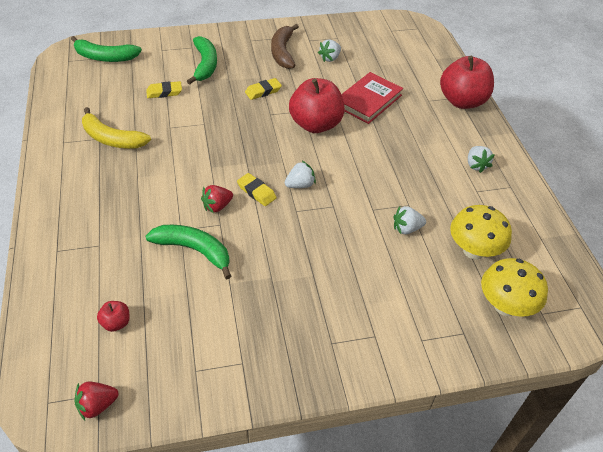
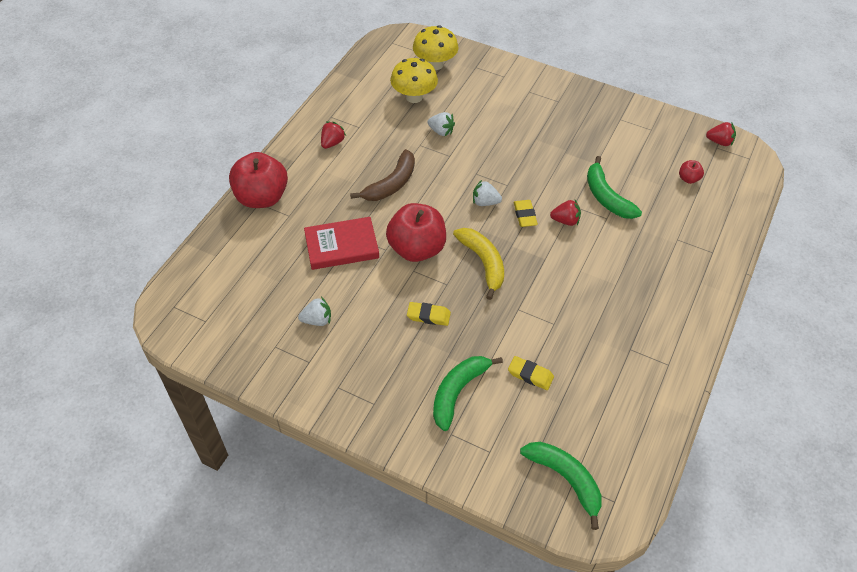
camera: 140 degrees left, 5 degrees up
(112, 139) = (618, 341): yellow banana -> yellow banana (483, 263)
(282, 52) = (357, 360): brown banana -> brown banana (391, 184)
(476, 165) = (332, 143): white strawberry -> red strawberry

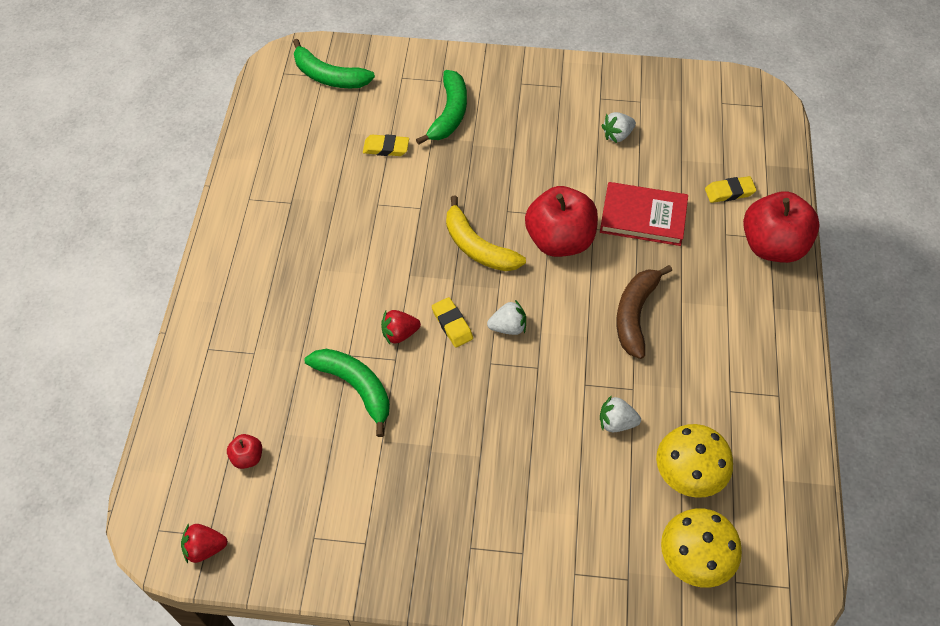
camera: 160 degrees right, 5 degrees up
(332, 143) = (746, 352): red strawberry -> none
(341, 246) = (643, 217): red book -> red book turned 45 degrees clockwise
(428, 316) = (510, 172): yellow eraser -> yellow eraser (729, 192)

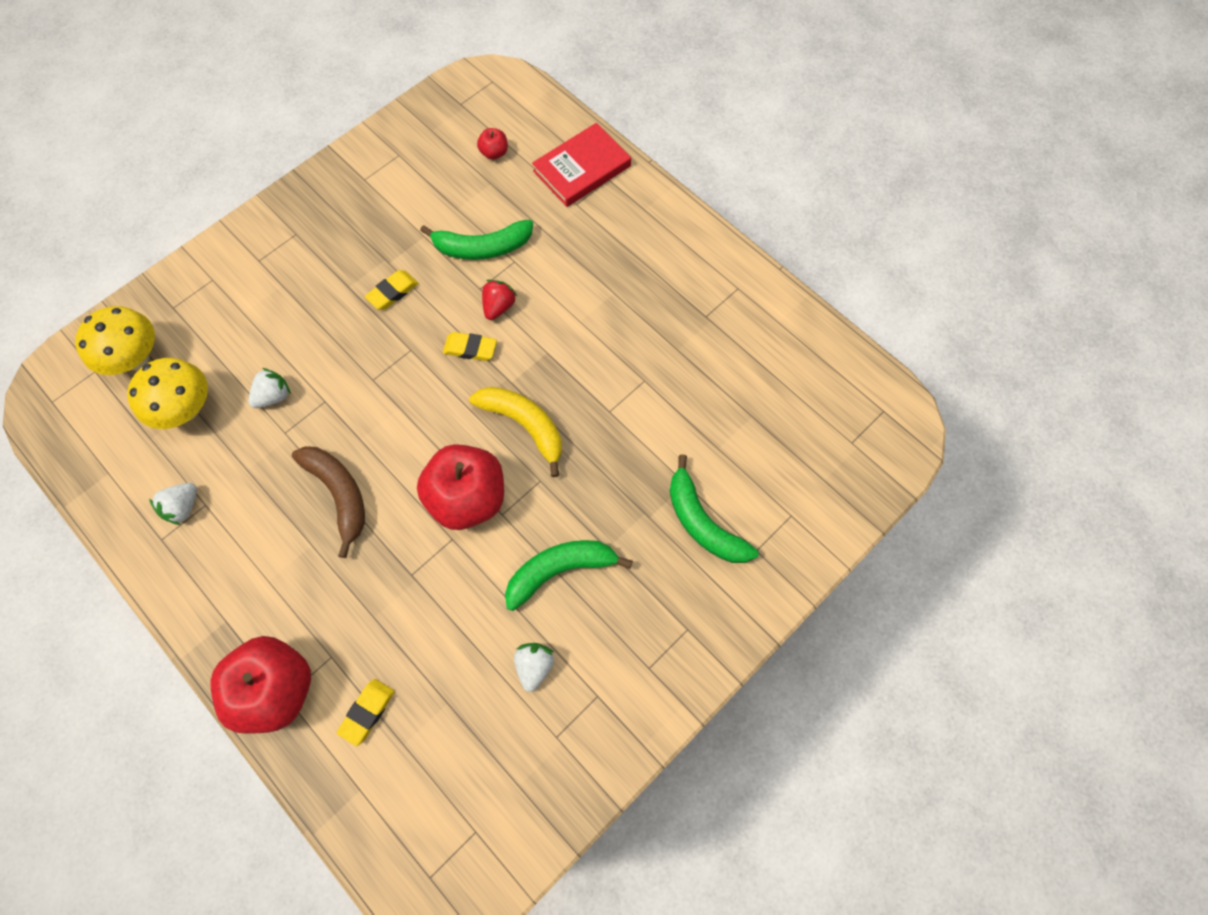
camera: 130 degrees right, 10 degrees up
(205, 548) = (454, 97): red strawberry -> none
(329, 76) = (846, 448): green banana -> green banana (559, 570)
(386, 148) = (705, 433): yellow eraser -> yellow eraser (392, 292)
(478, 247) = (524, 425): yellow banana -> yellow banana turned 45 degrees clockwise
(508, 327) = (427, 387): white strawberry -> white strawberry (183, 507)
(643, 217) = (421, 596): red book -> red book (582, 168)

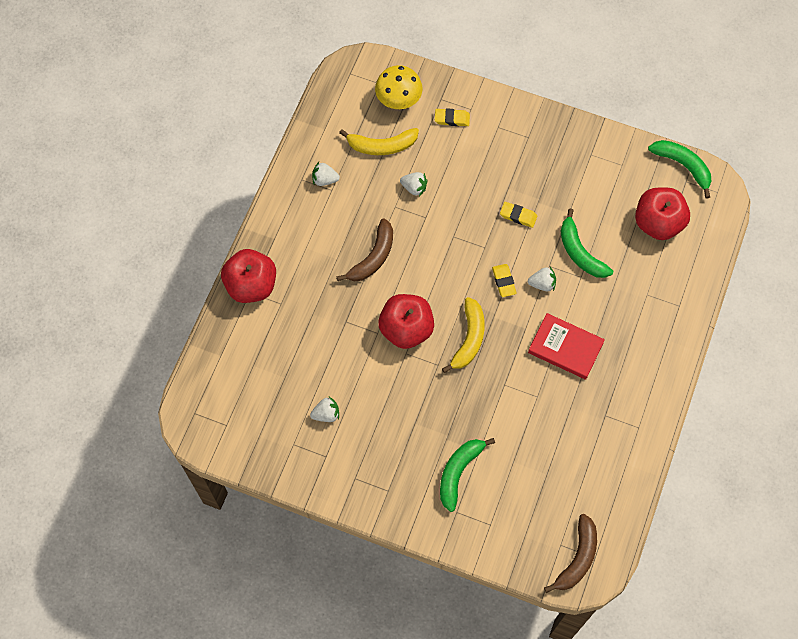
camera: 65 degrees right, 0 degrees up
(186, 409) = (382, 146): yellow mushroom -> yellow banana
(367, 712) = (261, 338): yellow eraser -> yellow eraser (452, 119)
(494, 153) = (658, 223): red apple -> red apple, size x2.33
(499, 306) = (542, 284): red strawberry -> white strawberry
(559, 570) = (388, 402): green banana -> green banana (683, 166)
(582, 168) = (677, 285): red book -> red book (565, 348)
(876, 430) = (577, 558): none -> brown banana

